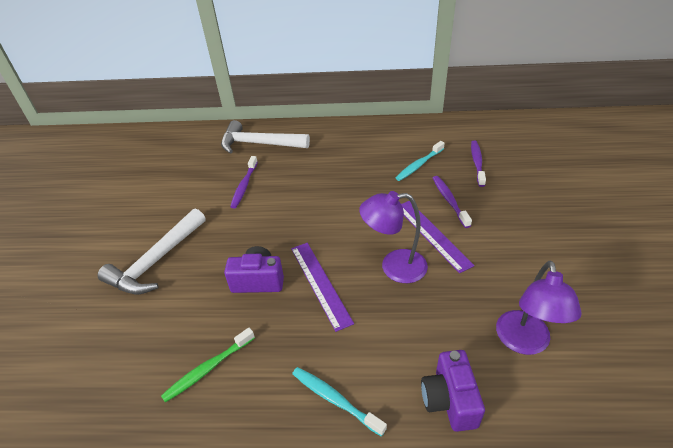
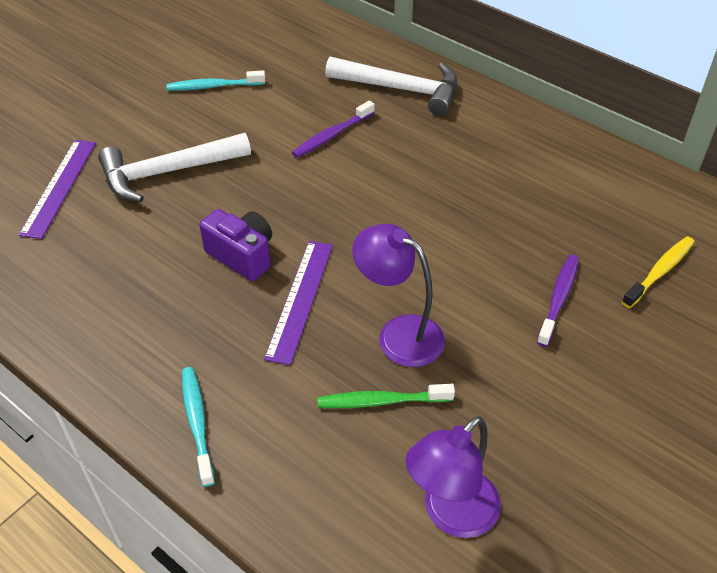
camera: 35 degrees right, 5 degrees up
(208, 368) = (118, 313): green toothbrush -> green toothbrush (382, 401)
(259, 144) = (401, 89): white hammer -> white hammer turned 150 degrees clockwise
(419, 165) = (573, 228): turquoise toothbrush -> turquoise toothbrush (214, 86)
(432, 234) = (486, 326): purple ruler -> purple ruler (59, 187)
(449, 400) = (303, 506): purple camera -> none
(477, 163) = (659, 272): purple toothbrush -> yellow toothbrush

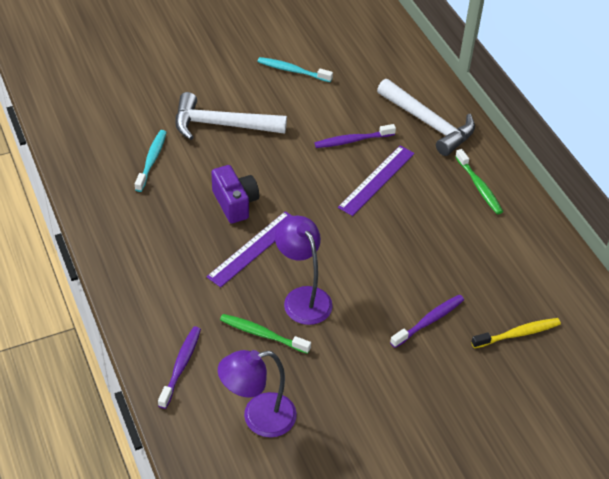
camera: 25 degrees right, 0 degrees up
(59, 187) = (146, 108): purple ruler -> purple ruler (376, 180)
(197, 423) = (143, 298): turquoise toothbrush -> turquoise toothbrush (151, 160)
(305, 493) = (181, 366): none -> purple toothbrush
(500, 133) = (479, 186): none -> green toothbrush

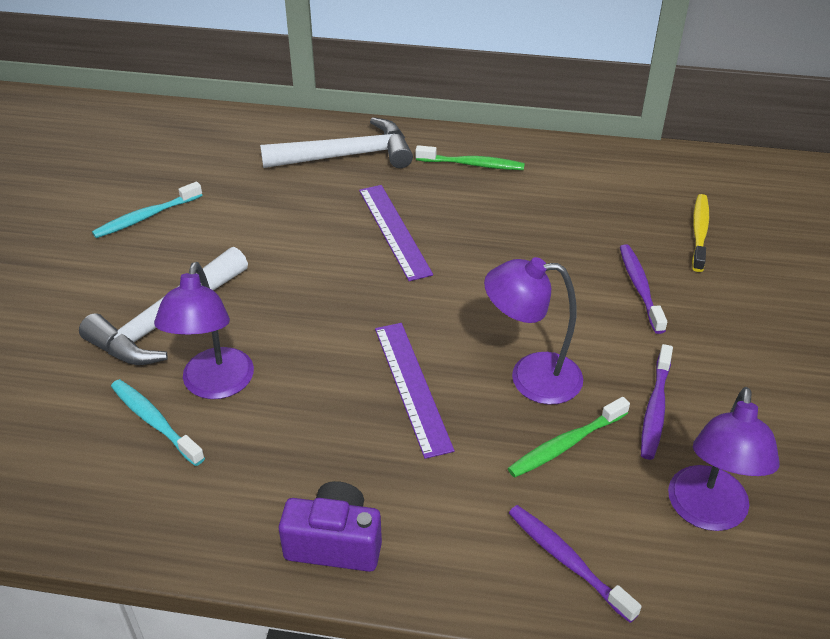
camera: 55 degrees left, 5 degrees down
(192, 169) = (215, 385): none -> purple lamp
(235, 203) = (318, 369): purple camera -> purple camera (335, 543)
(353, 140) = (314, 221): purple toothbrush -> purple toothbrush (655, 408)

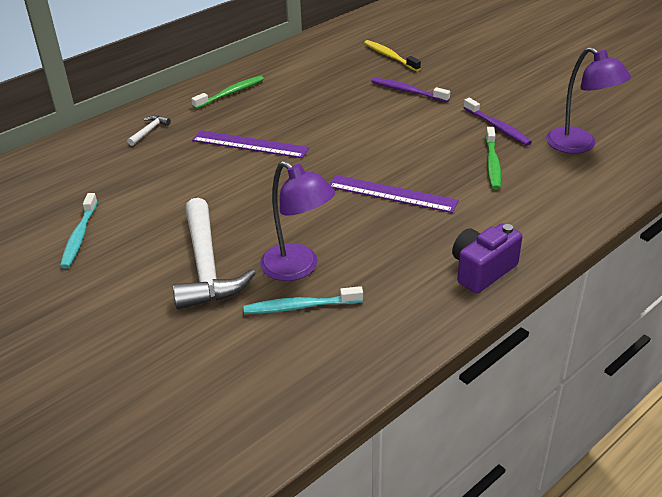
camera: 50 degrees left, 5 degrees down
(346, 156) = (149, 131): white hammer -> white hammer, size x0.42
(530, 377) = (432, 153): purple lamp -> none
(568, 561) = (570, 198): purple toothbrush -> none

